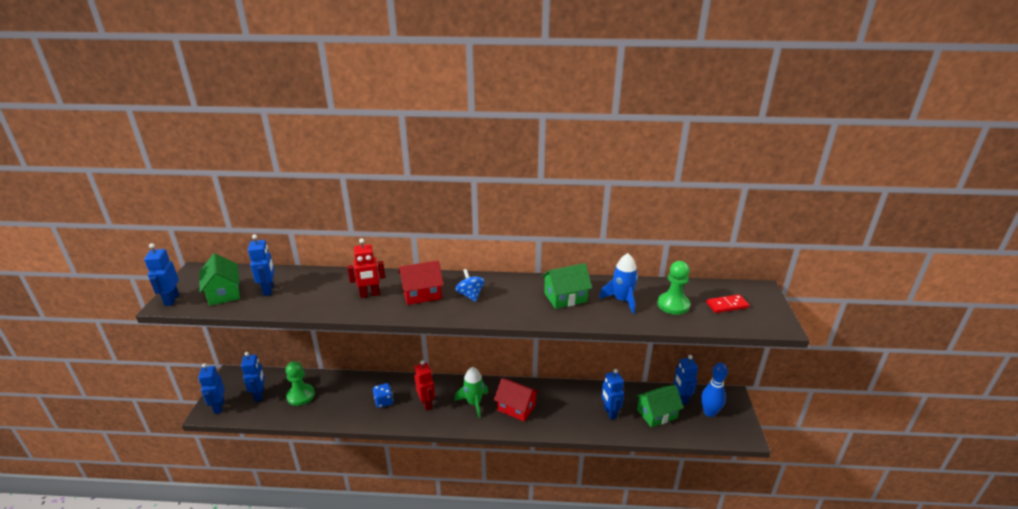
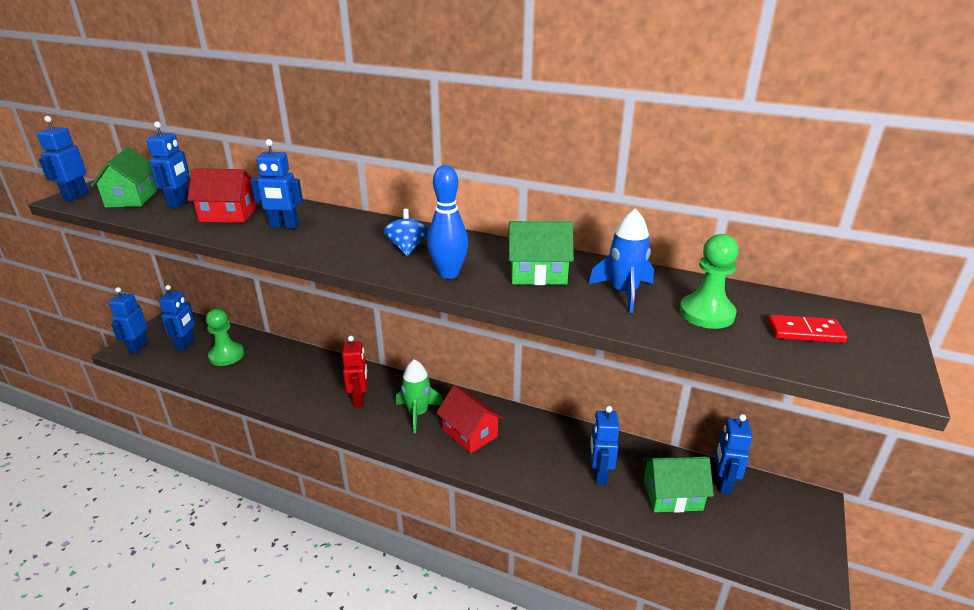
camera: 20 degrees right, 0 degrees up
(370, 294) = (284, 226): red robot -> blue robot
(384, 401) = (311, 384): blue dice -> none
(422, 294) = (347, 236): red house -> red house (228, 215)
(709, 412) = (762, 517): blue bowling pin -> blue bowling pin (448, 274)

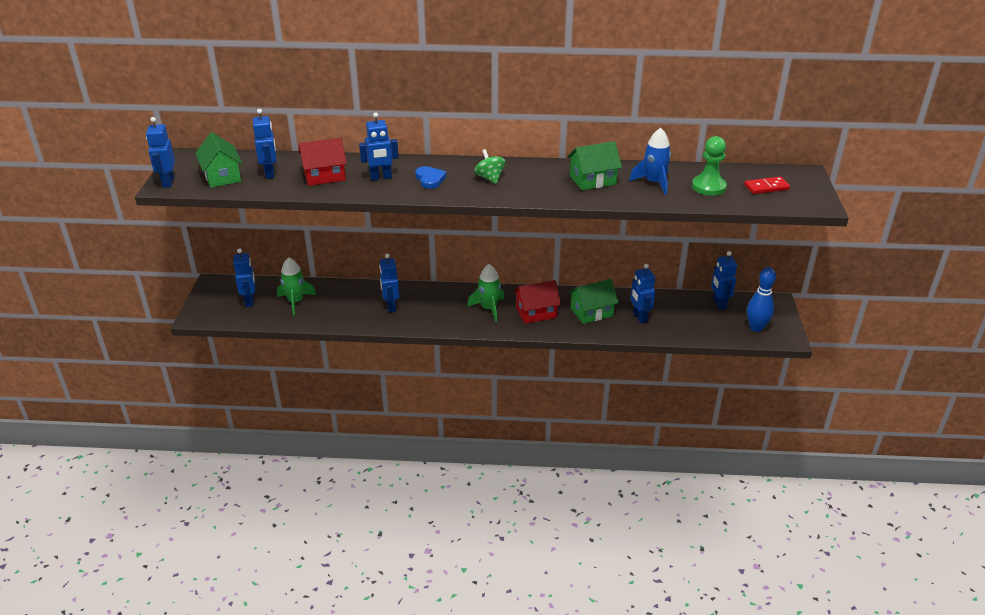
camera: 20 degrees left, 5 degrees up
(138, 347) = (207, 312): blue robot -> blue robot (391, 306)
(226, 355) = (295, 302): green pawn -> green rocket
(336, 237) = (430, 179): none -> blue heart
(359, 399) = (436, 309): red robot -> none
(407, 248) = (490, 178): blue spinning top -> green spinning top
(448, 274) = (535, 191): blue bowling pin -> blue bowling pin (756, 328)
(470, 433) = (536, 312): red house -> red house turned 45 degrees counterclockwise
(672, 495) = (691, 318): green house -> green house (591, 312)

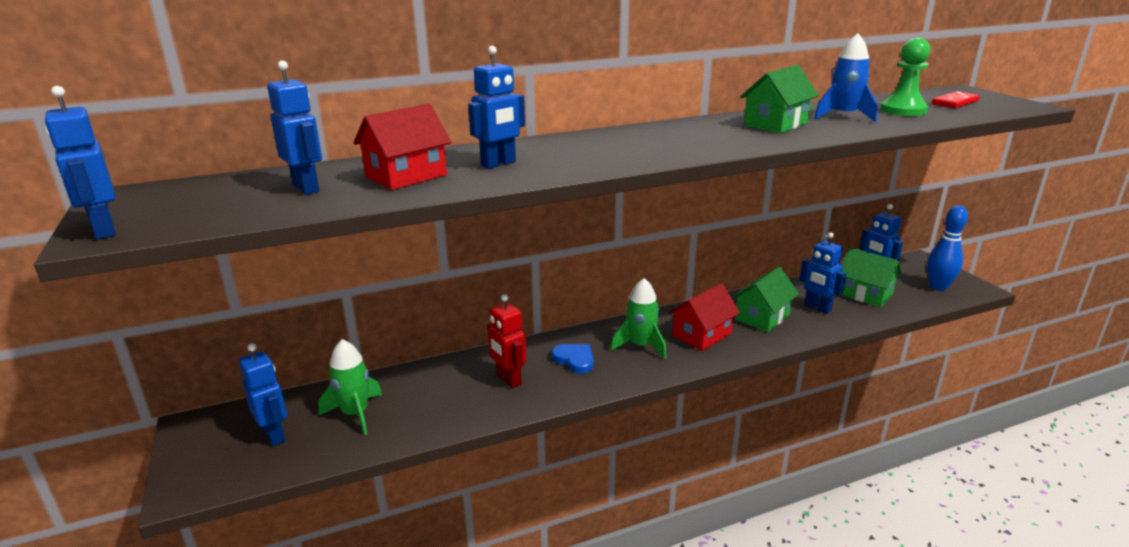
camera: 25 degrees left, 10 degrees down
(222, 176) = (216, 205): green house -> green house (865, 294)
(391, 306) = (508, 379): blue robot -> red robot
(430, 179) = (573, 154): blue heart -> blue heart (574, 360)
(490, 178) = (651, 141): green spinning top -> none

